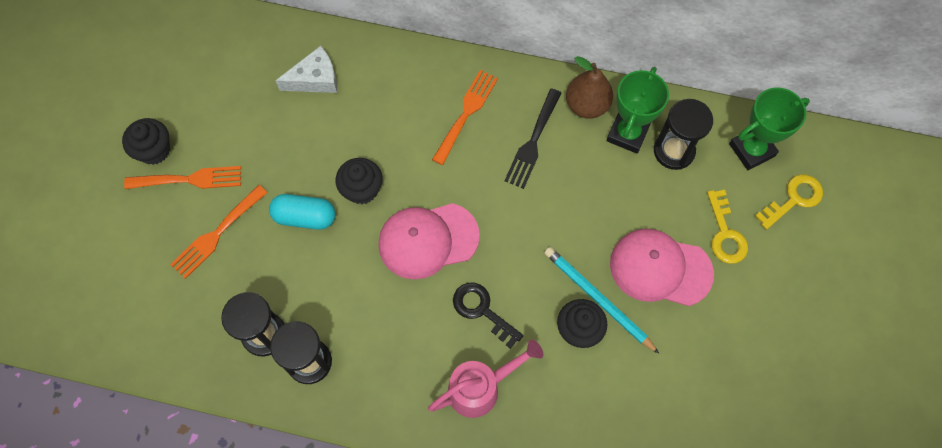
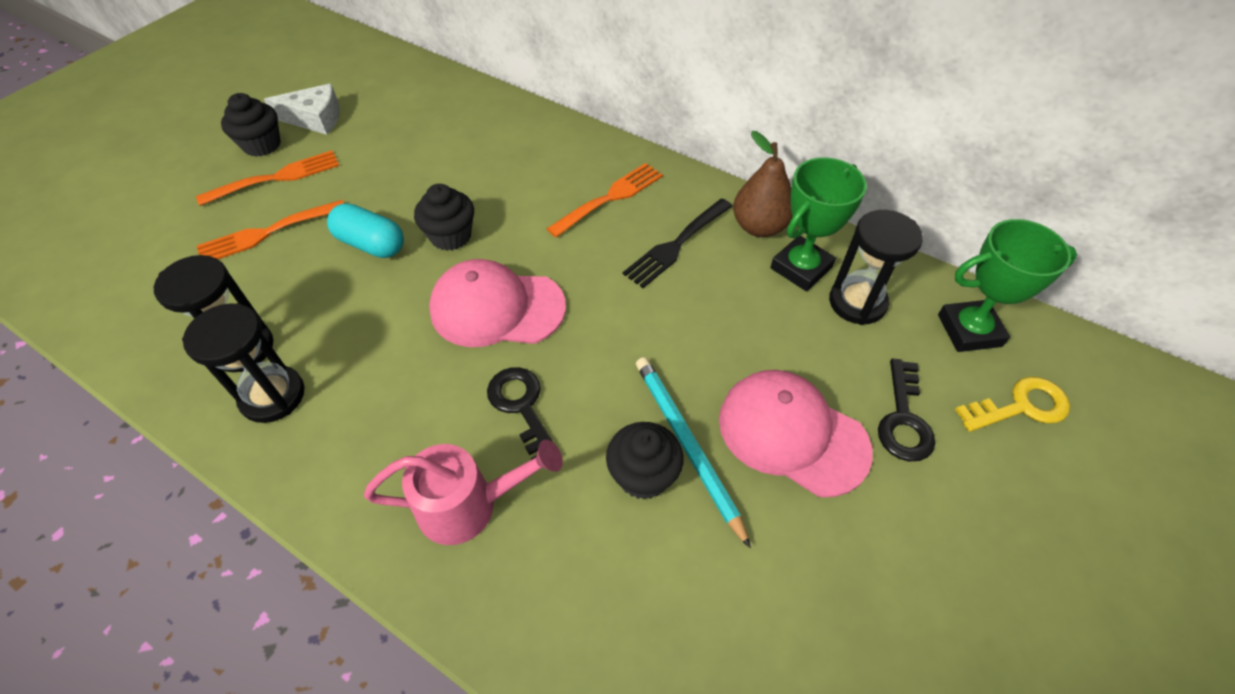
camera: 20 degrees right, 15 degrees down
(189, 179) = (277, 177): orange fork -> orange fork turned 45 degrees counterclockwise
(315, 79) = (463, 128): white cheese -> white cheese (315, 118)
(725, 234) = (903, 419): yellow key -> black key

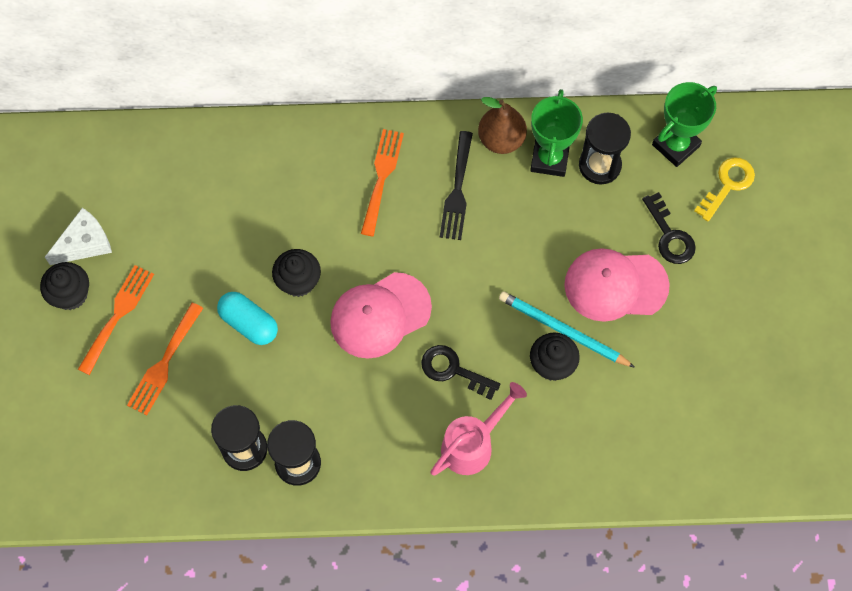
camera: 35 degrees left, 15 degrees up
(371, 244) = (249, 323): turquoise capsule -> turquoise capsule turned 45 degrees clockwise

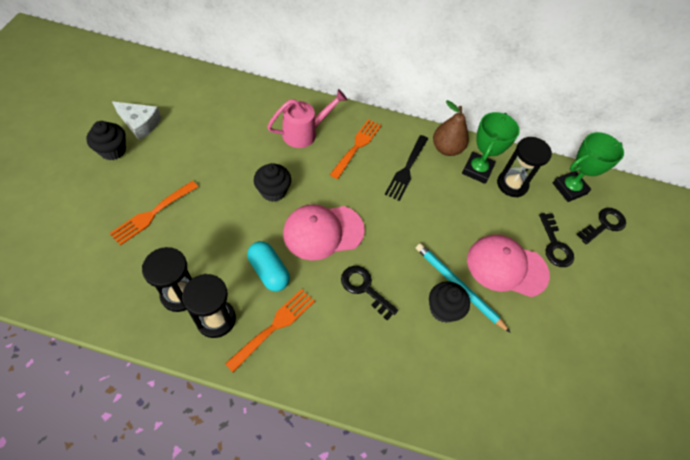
camera: 10 degrees right, 10 degrees down
(84, 243) = (140, 124): white cheese -> white cheese turned 45 degrees clockwise
(118, 315) = (137, 173): orange fork -> orange fork (274, 326)
(249, 323) = (226, 207): turquoise capsule -> turquoise capsule (269, 271)
(473, 444) = (361, 351): pink watering can -> pink watering can (304, 133)
(728, 185) = (604, 225): yellow key -> black key

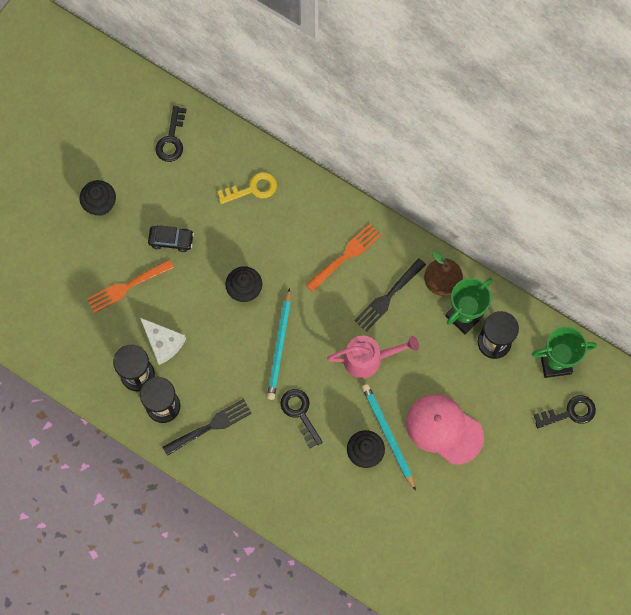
camera: 25 degrees right, 15 degrees up
(140, 124) = (131, 176): white cheese -> white cheese (163, 343)
(190, 165) = (171, 240): none -> black car
(257, 113) = (252, 189): none -> yellow key
(269, 271) = (219, 374): turquoise capsule -> none
(274, 326) = (210, 426): orange fork -> black fork
(304, 133) = (295, 226): pink watering can -> pink watering can (368, 359)
(323, 232) = (279, 346): pink cap -> turquoise pencil
(555, 245) = (505, 420): black key -> black key (171, 139)

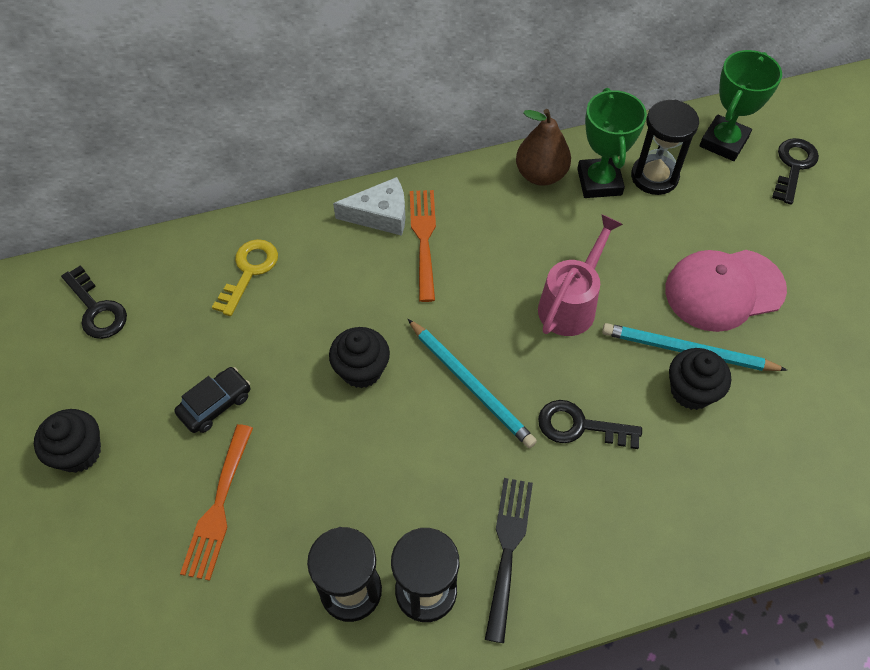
camera: 50 degrees left, 15 degrees down
(163, 343) = (338, 520): white cheese -> white cheese (380, 215)
(388, 297) = (512, 234): black fork -> none

